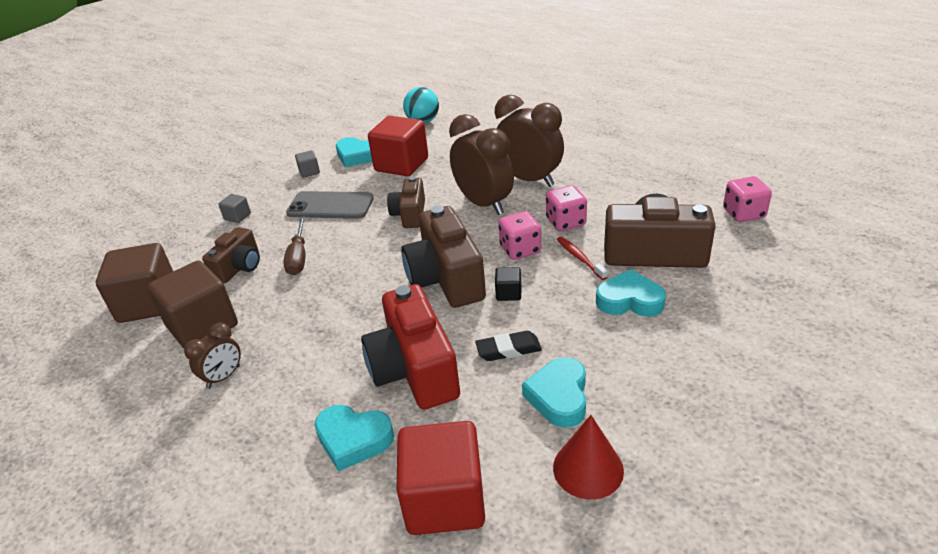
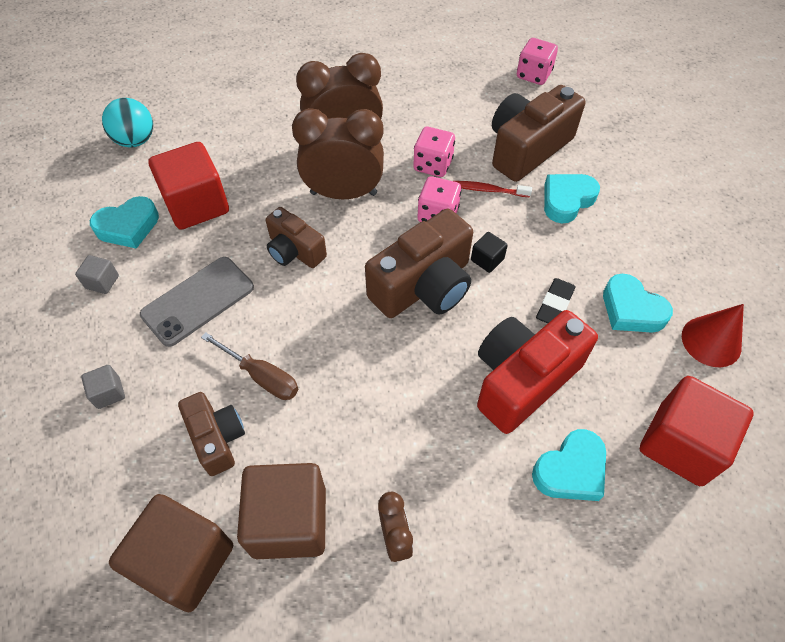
camera: 55 degrees left, 20 degrees up
(414, 369) = (523, 379): red camera -> red camera turned 120 degrees clockwise
(446, 278) = (424, 286): brown camera -> brown camera turned 60 degrees counterclockwise

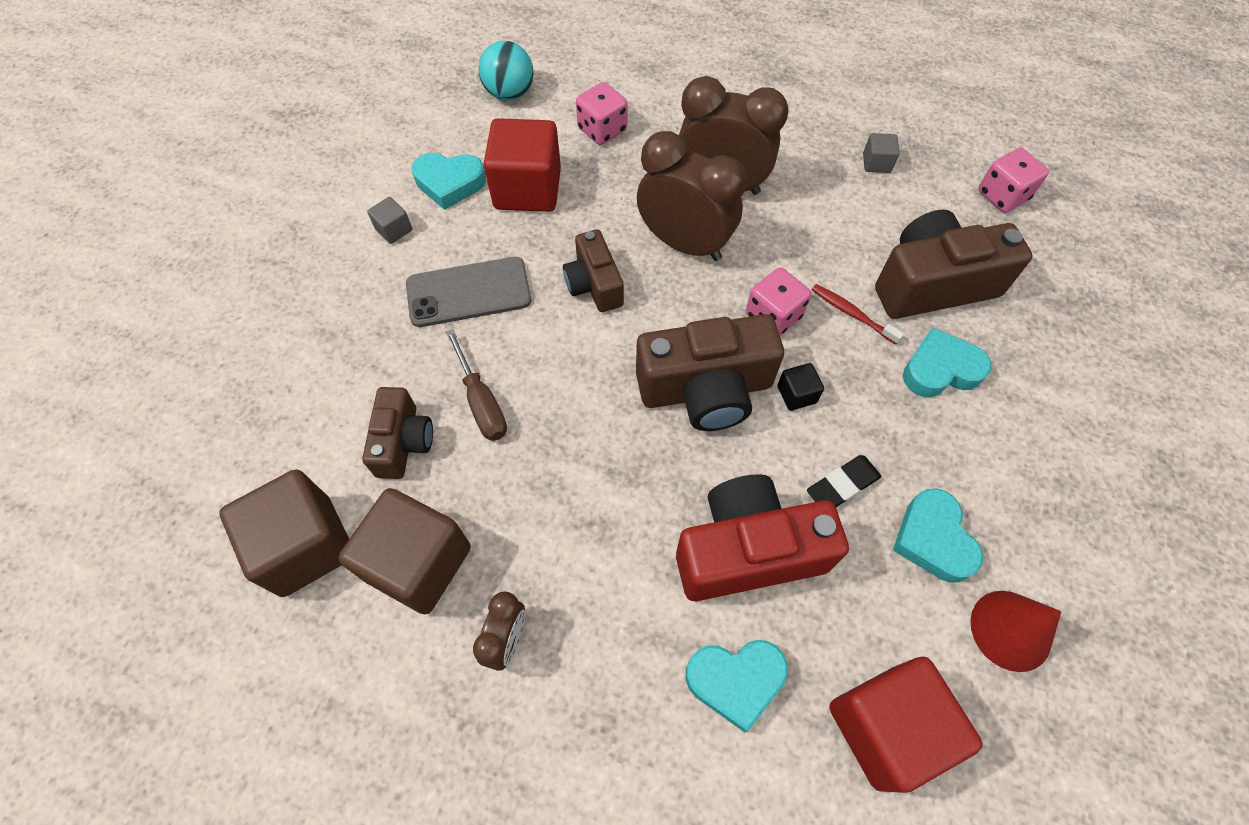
camera: 30 degrees right, 5 degrees up
(108, 393) = (336, 345): grey cube -> grey cube (876, 163)
(433, 165) = (805, 254): pink dice -> pink dice (602, 130)

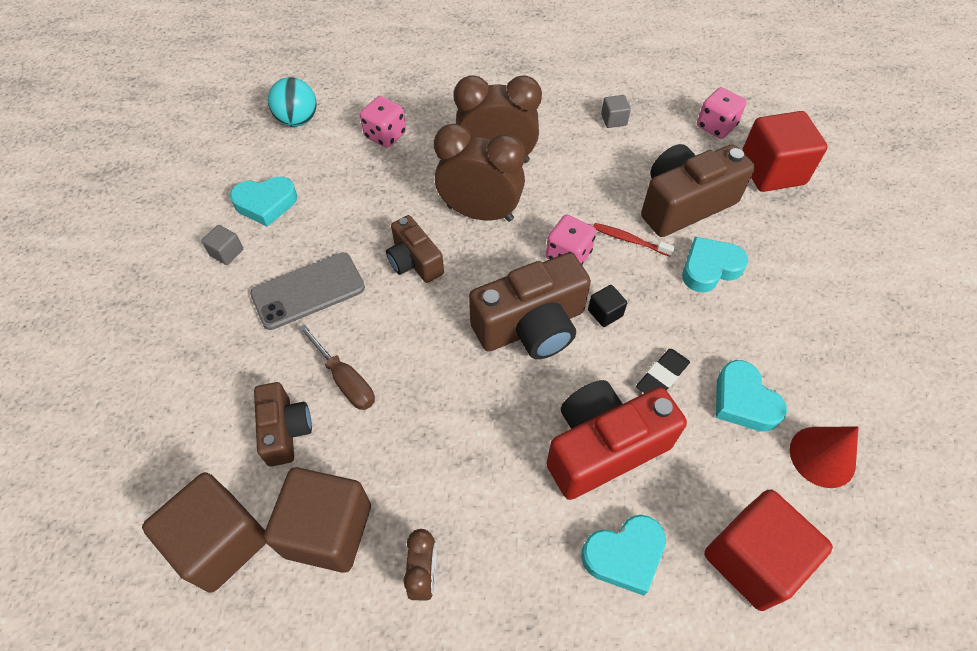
camera: 15 degrees left, 5 degrees down
(527, 189) = (335, 195): red cube -> red cube (772, 171)

